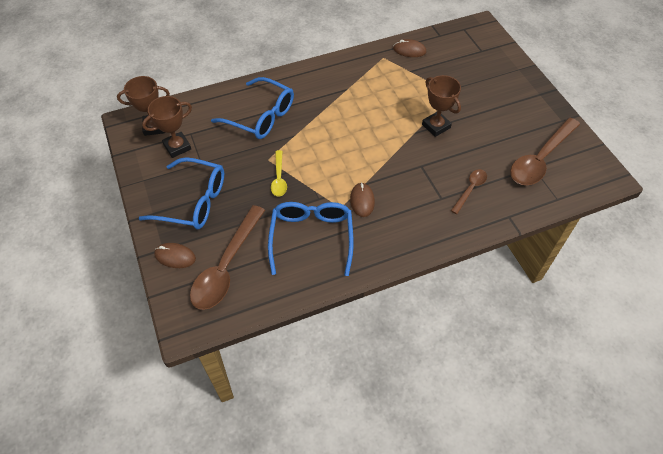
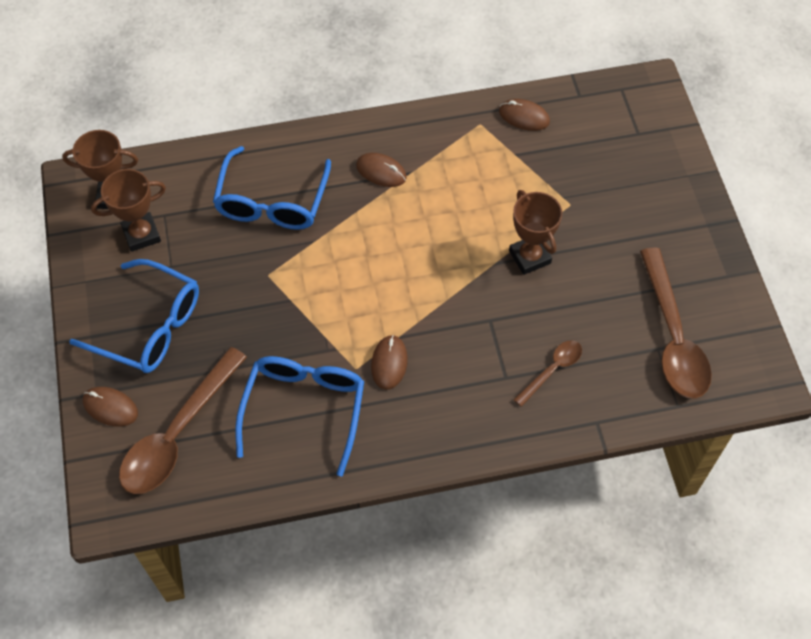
camera: 10 degrees right, 5 degrees up
(261, 116) = (272, 202): blue glasses -> blue glasses turned 60 degrees clockwise
(279, 178) = (277, 308): yellow spoon -> none
(328, 91) = (381, 171): none -> brown mouse
(540, 159) = (672, 336): brown spoon -> brown spoon turned 60 degrees counterclockwise

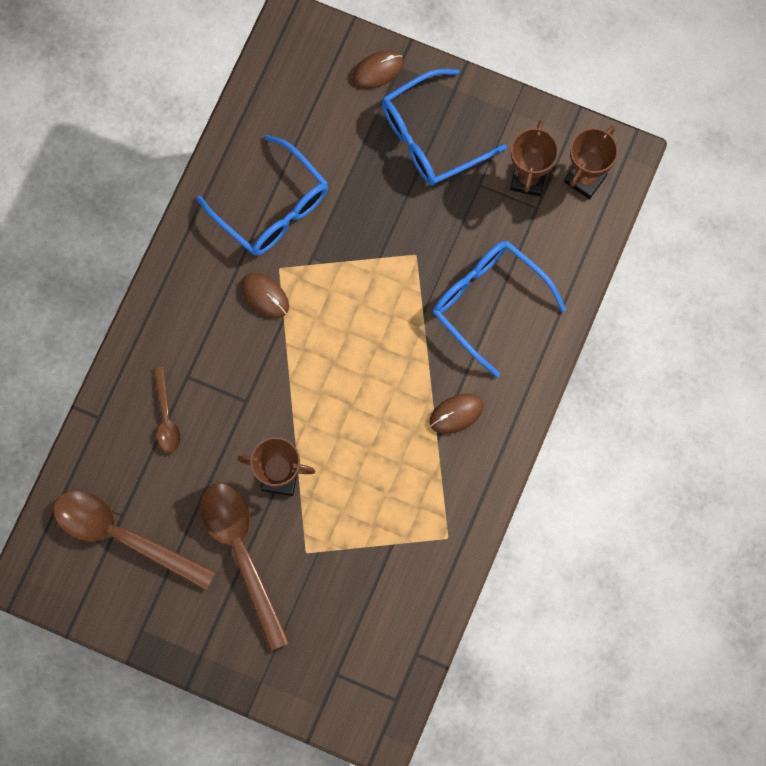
camera: 125 degrees right, 15 degrees up
(178, 433) = (320, 106): brown spoon -> brown spoon (242, 554)
(524, 117) = (427, 583): brown mouse -> none

